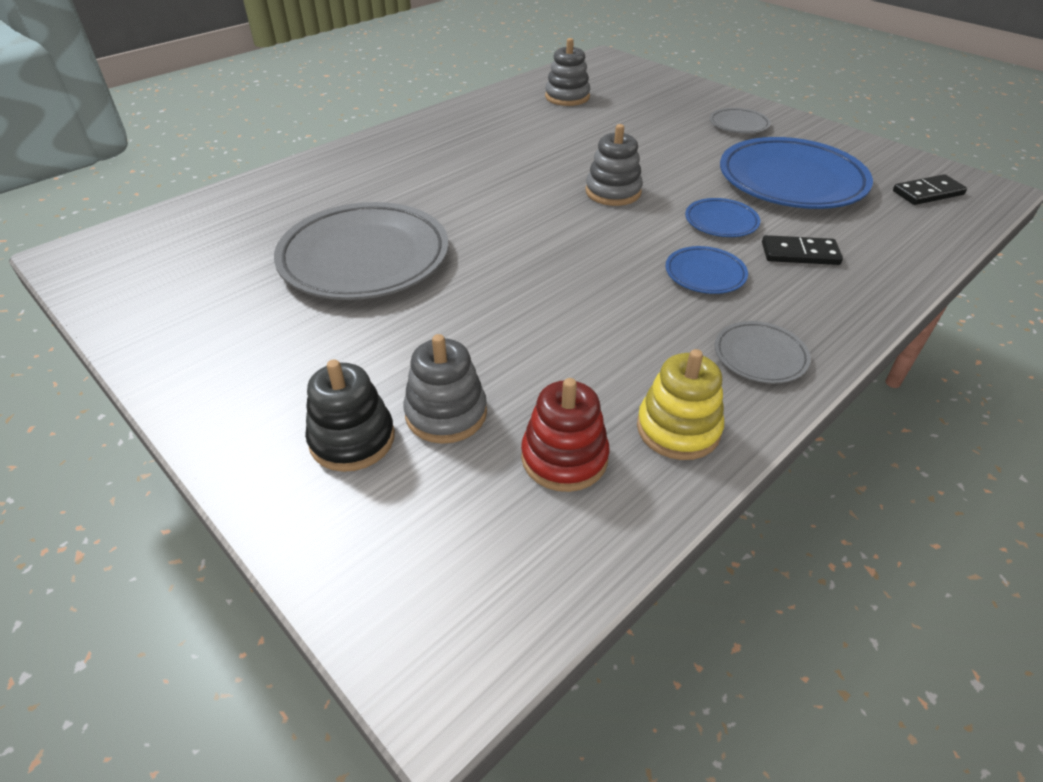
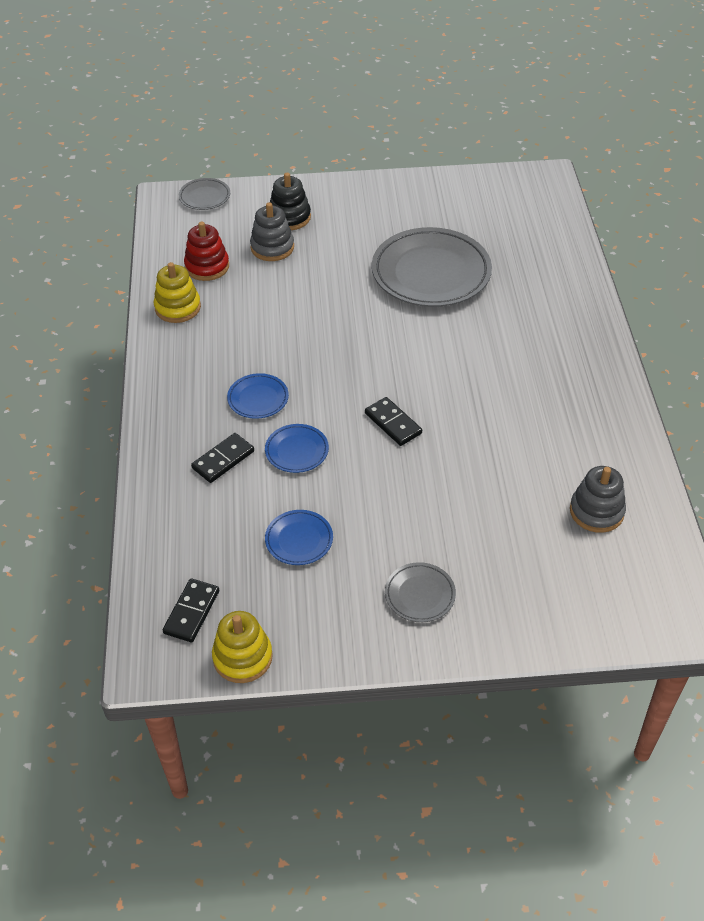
camera: 130 degrees right, 5 degrees up
(613, 192) = (393, 423): grey stacking toy -> black domino
(760, 356) = (178, 367): grey plate -> grey plate (204, 197)
(791, 181) = (299, 540): blue plate -> blue plate, size x0.46
(905, 159) = (242, 657): none -> yellow stacking toy

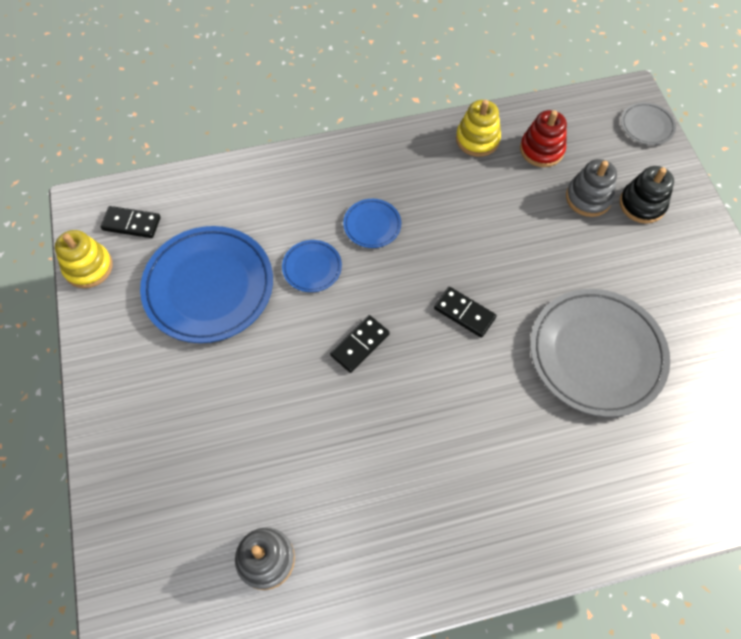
camera: 80 degrees right, 15 degrees up
(223, 460) = (294, 213): black domino -> black domino (464, 313)
(299, 540) = (209, 287): blue plate -> blue plate, size x2.16
(420, 595) = (153, 394): grey plate -> none

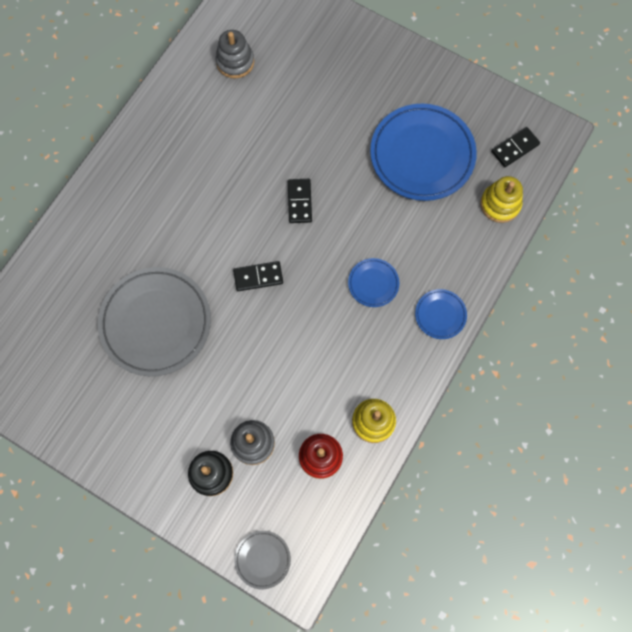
camera: 135 degrees right, 10 degrees up
(88, 267) = (502, 103): yellow stacking toy -> yellow stacking toy (500, 204)
(312, 268) = (378, 221): blue plate -> blue plate (440, 315)

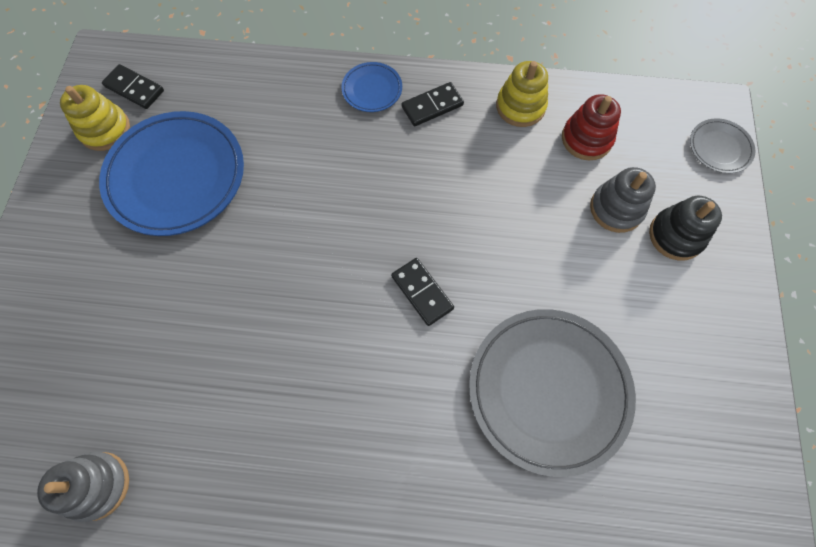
camera: 115 degrees left, 5 degrees down
(299, 202) = (297, 289): black domino -> black domino (432, 106)
(373, 283) = (367, 164): blue plate -> none
(500, 204) = (213, 80): yellow stacking toy -> yellow stacking toy (105, 129)

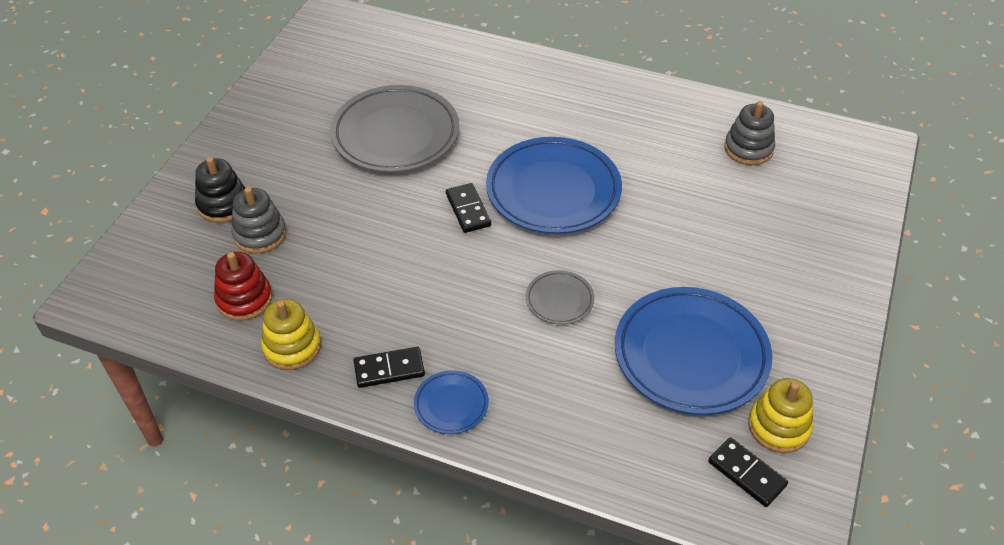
camera: 165 degrees left, 20 degrees down
(335, 345) = (553, 191): none -> blue plate
(719, 148) = (121, 263): grey plate -> grey plate (559, 300)

